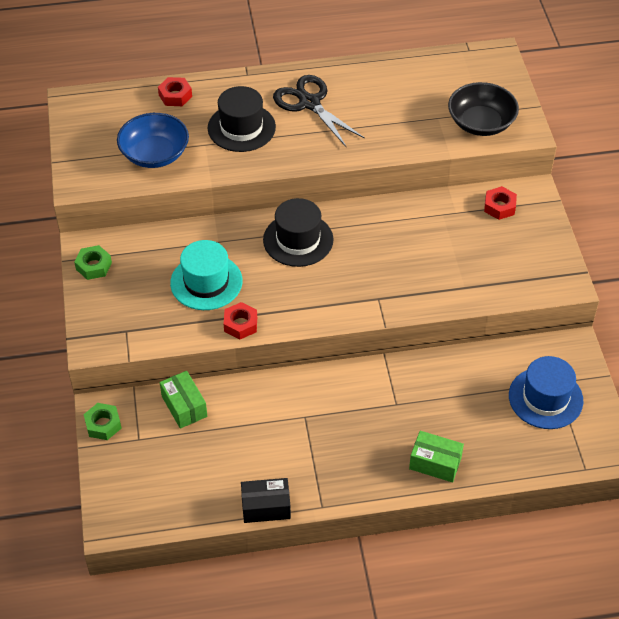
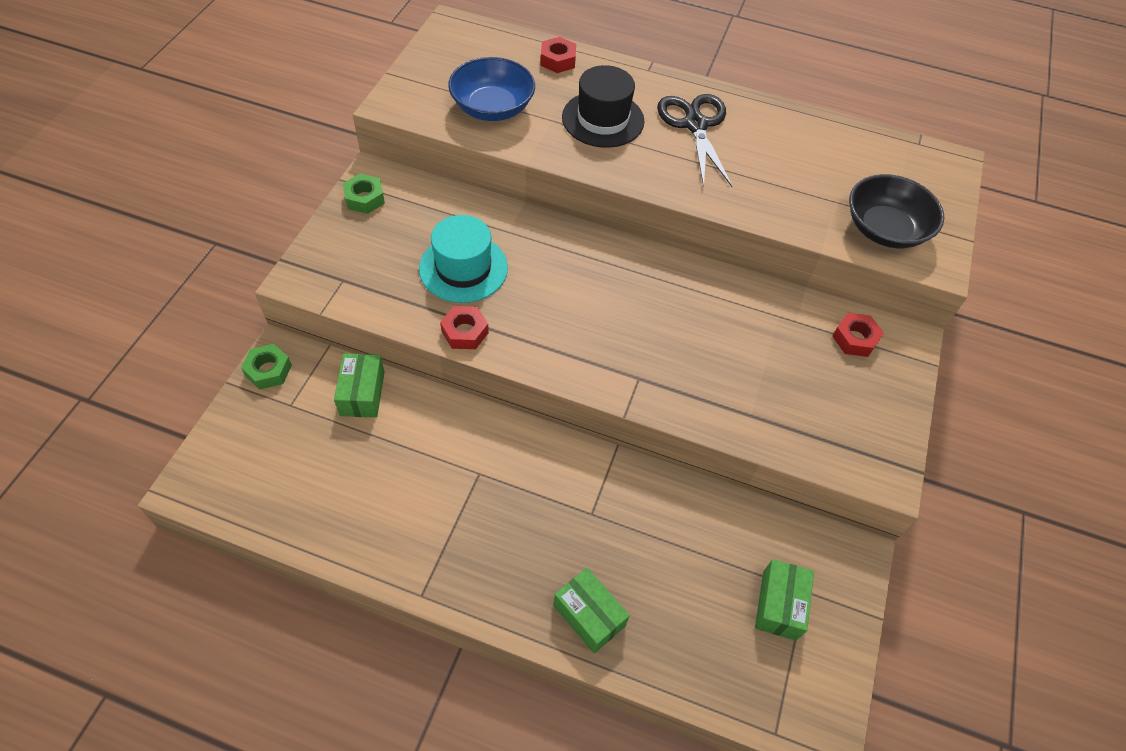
camera: 25 degrees right, 5 degrees up
(266, 507) = (360, 559): black box -> none
(298, 240) = (594, 269): black hat -> none
(545, 398) = (779, 605): blue hat -> green box

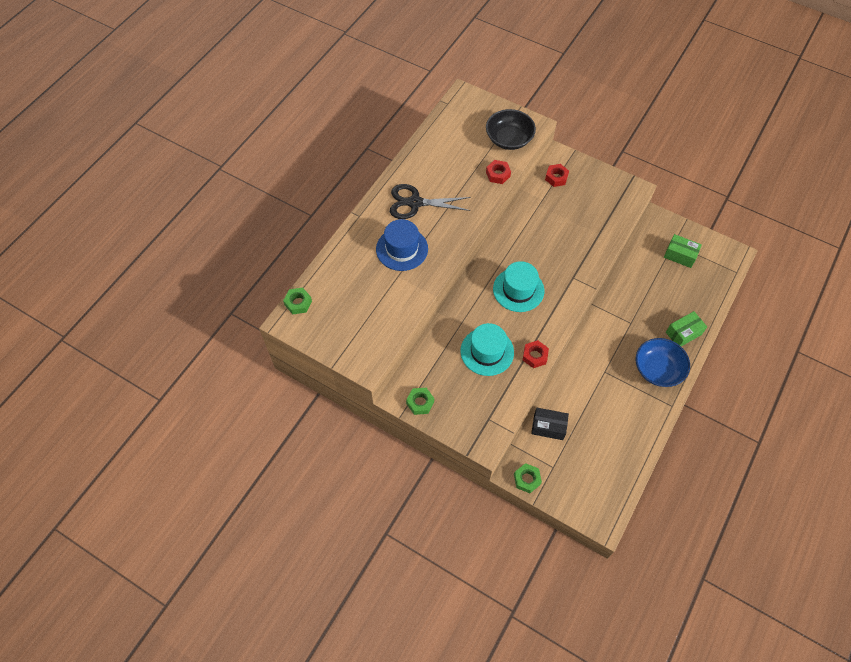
camera: 75 degrees left, 5 degrees up
(362, 393) = (548, 427): green box -> black box
(483, 31) = (298, 303): none -> green nut
(492, 107) = (380, 307): blue bowl -> blue bowl (658, 369)
(558, 60) = (339, 264): red nut -> red nut (498, 174)
(591, 300) = (518, 290): none -> turquoise hat
(603, 119) = (402, 249): black hat -> blue hat

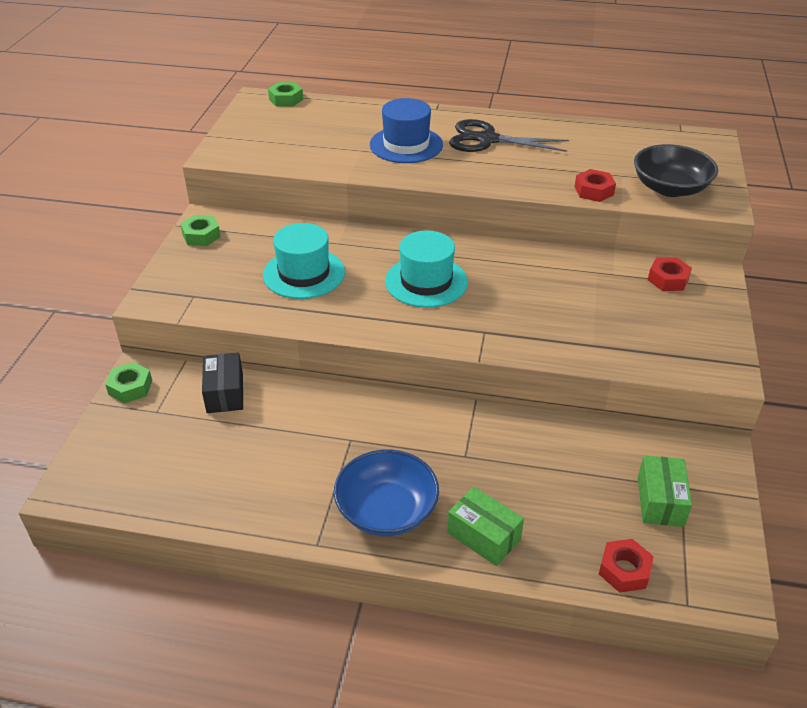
camera: 70 degrees right, 20 degrees down
(415, 203) = (487, 139): black scissors -> black scissors turned 60 degrees counterclockwise
(535, 356) = (316, 319): red nut -> red nut (624, 570)

